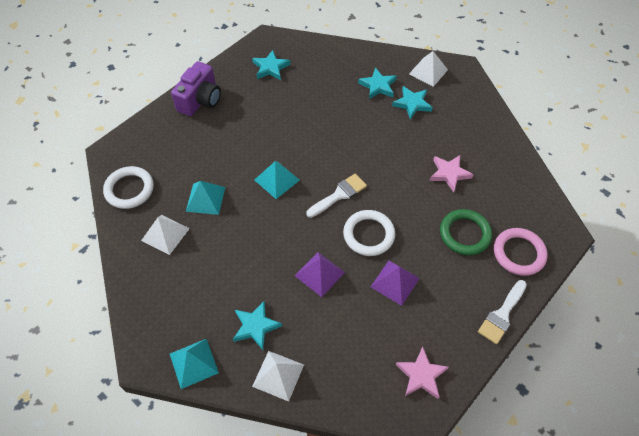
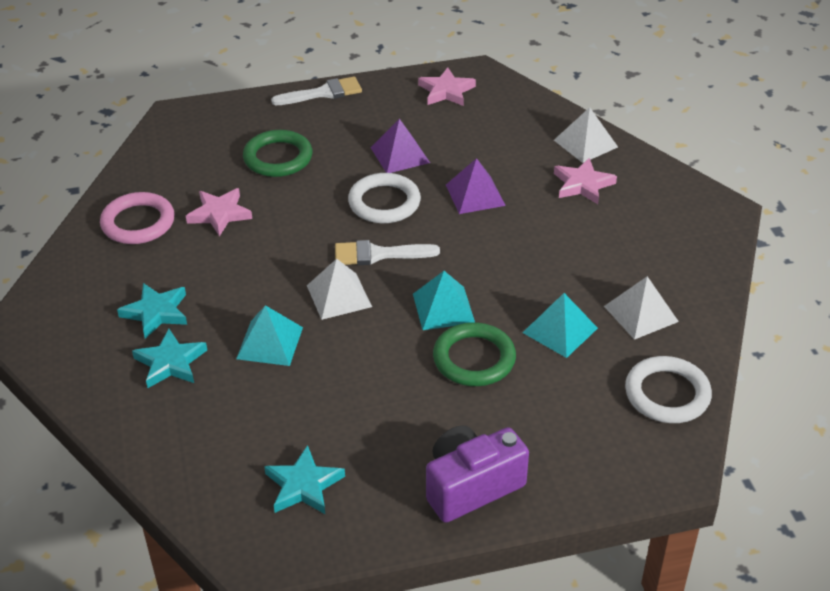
camera: 145 degrees left, 15 degrees down
(193, 363) = (670, 185): turquoise pyramid -> turquoise pyramid (270, 342)
(240, 159) = (474, 359): none -> green ring
(255, 326) = (583, 184): turquoise star -> pink star
(428, 72) = (73, 345): white pyramid -> white pyramid (339, 296)
(519, 253) = (245, 121): pink ring -> pink ring (138, 222)

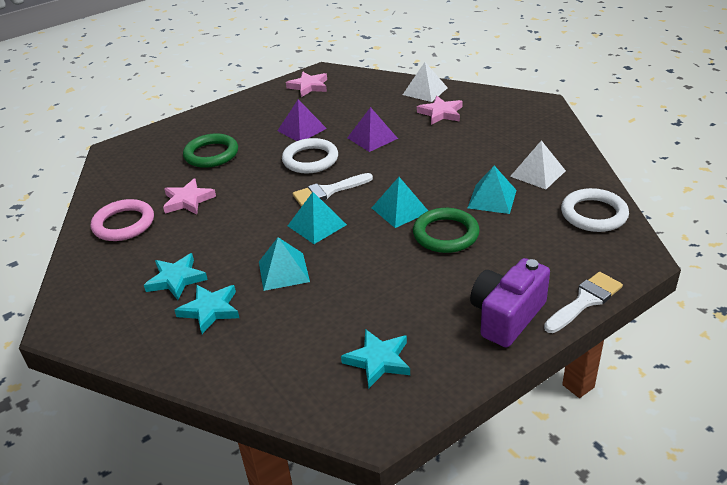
camera: 20 degrees left, 5 degrees down
(323, 93) = (220, 109): white brush -> white brush (585, 301)
(339, 296) = (317, 225): white pyramid -> turquoise pyramid

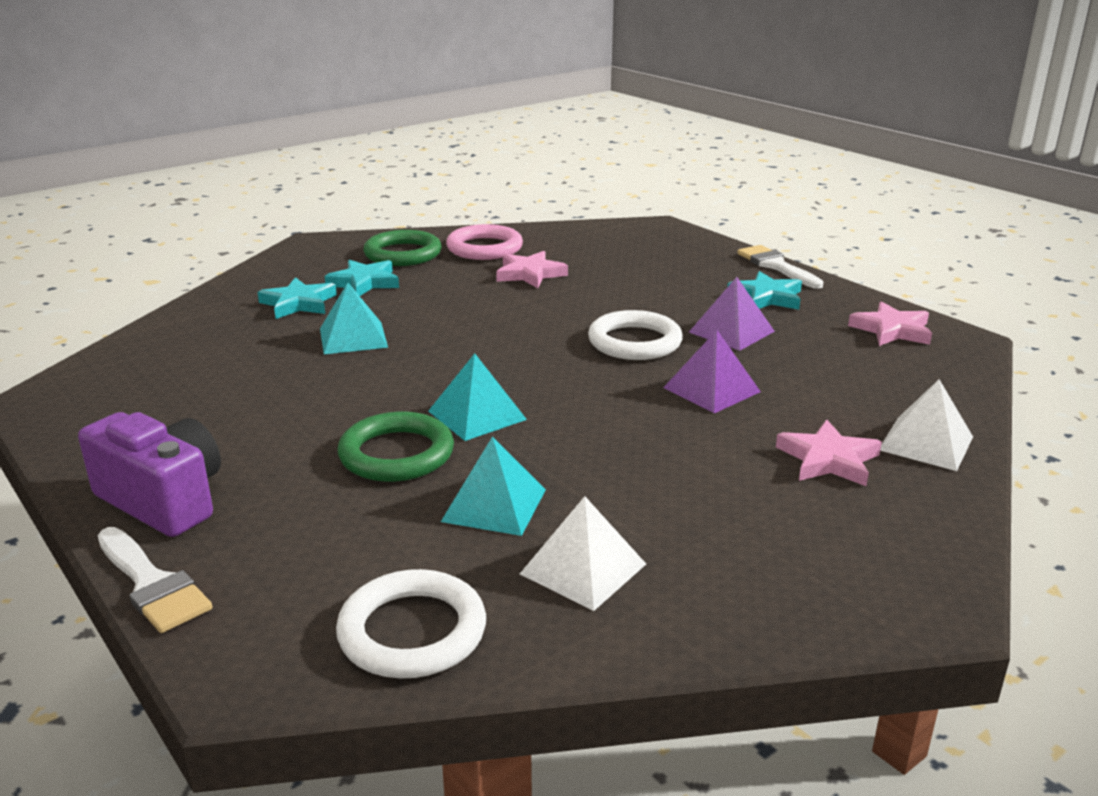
camera: 85 degrees right, 10 degrees down
(211, 154) = (647, 277): green ring -> green ring (403, 254)
(317, 225) = (452, 353): turquoise pyramid -> none
(328, 191) = (540, 358): white brush -> white brush (776, 266)
(378, 360) = (143, 401): turquoise star -> turquoise star (767, 297)

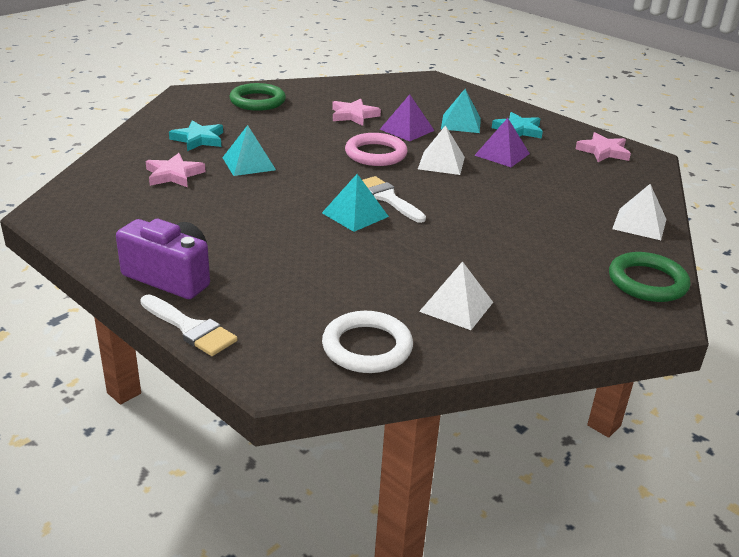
camera: 10 degrees left, 5 degrees up
(364, 282) = (239, 123): turquoise star -> none
(396, 454) = (312, 241): green ring -> green ring (647, 282)
(484, 248) = (314, 96): pink ring -> pink ring (376, 154)
(494, 505) = (388, 271): turquoise pyramid -> turquoise pyramid (461, 123)
(634, 342) = (441, 163): white ring -> white pyramid
(712, 389) = (500, 193): purple pyramid -> purple pyramid (407, 130)
(776, 266) = (518, 108): white brush -> white brush (388, 198)
(828, 460) = (584, 236): pink star -> pink star (173, 175)

